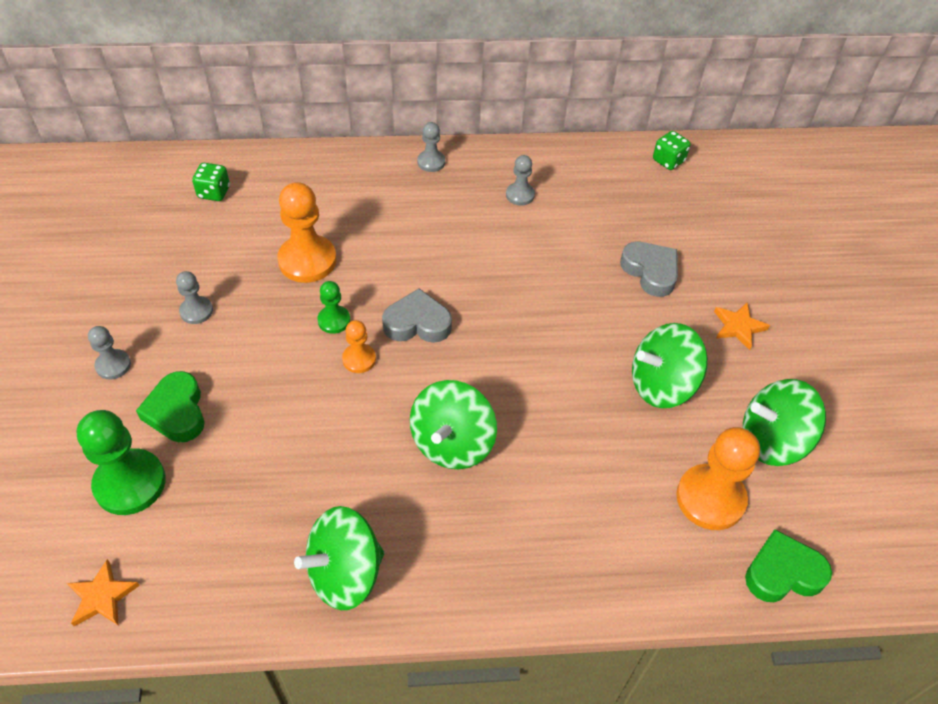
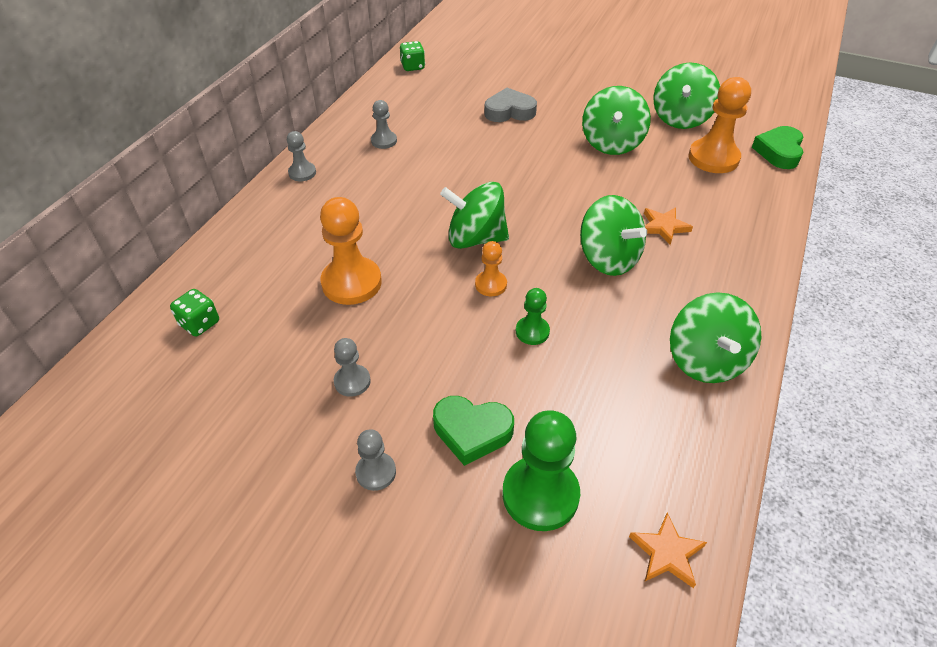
camera: 60 degrees left, 5 degrees down
(334, 320) = (436, 287): green pawn -> green pawn (532, 331)
(417, 323) = (475, 238): grey heart -> green spinning top
(738, 327) = (583, 96): orange star -> orange star (664, 227)

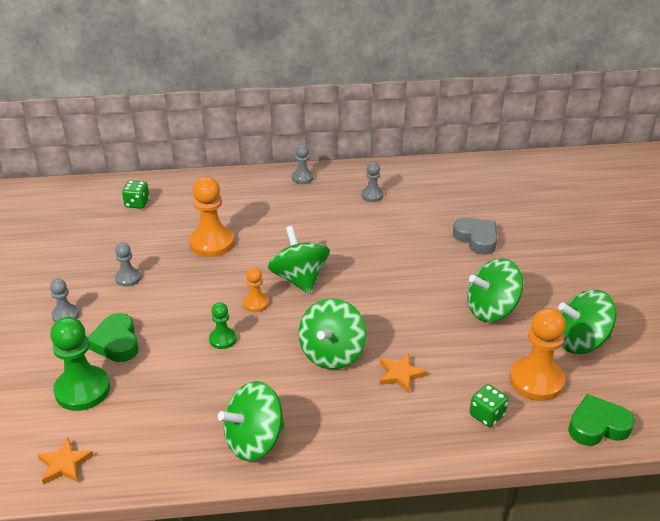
camera: 60 degrees right, 10 degrees down
(413, 66) = (484, 169): green dice -> green dice (486, 415)

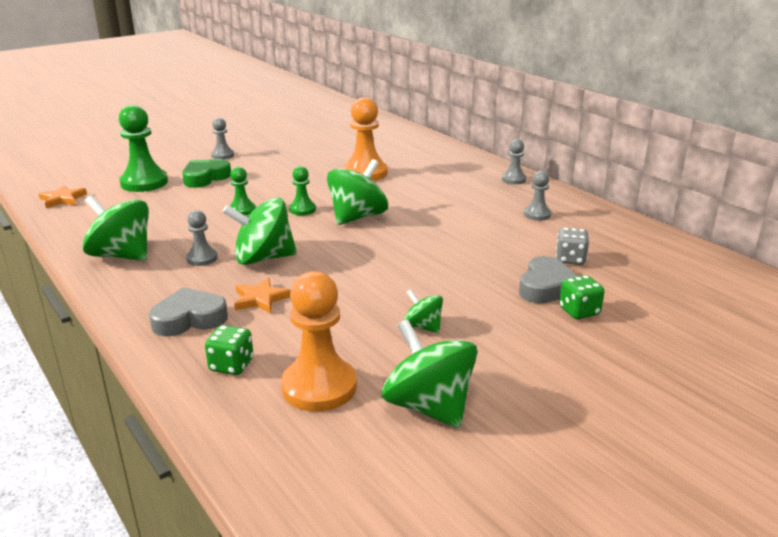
camera: 60 degrees right, 10 degrees down
(128, 278) = (285, 160): grey pawn -> grey pawn (202, 258)
(137, 203) = (382, 137): green dice -> green dice (579, 311)
(256, 303) = (302, 209): orange pawn -> green pawn
(405, 422) = (189, 319): none -> grey heart
(448, 213) = (570, 259): none -> grey dice
(491, 310) = (423, 327): green spinning top -> green spinning top, size x0.52
(597, 426) = (267, 456): green heart -> none

